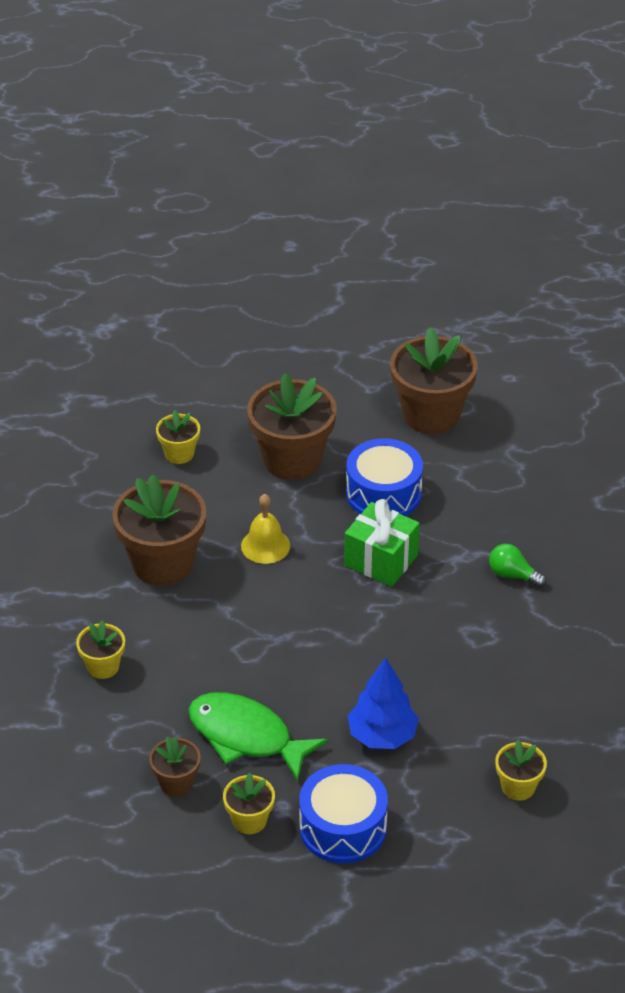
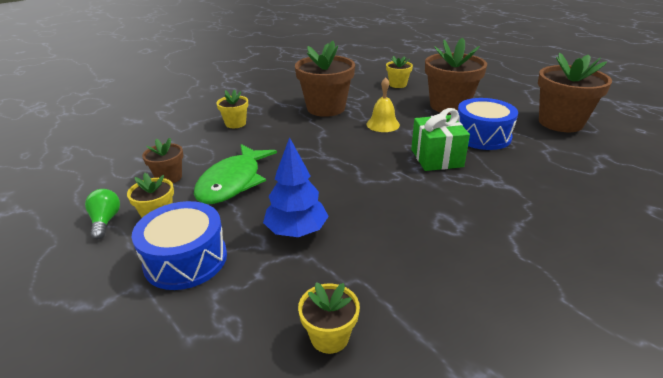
camera: 50 degrees right, 10 degrees down
(246, 736) = (233, 182): green fish -> green fish turned 150 degrees counterclockwise
(513, 575) = (521, 209): green light bulb -> green light bulb (105, 221)

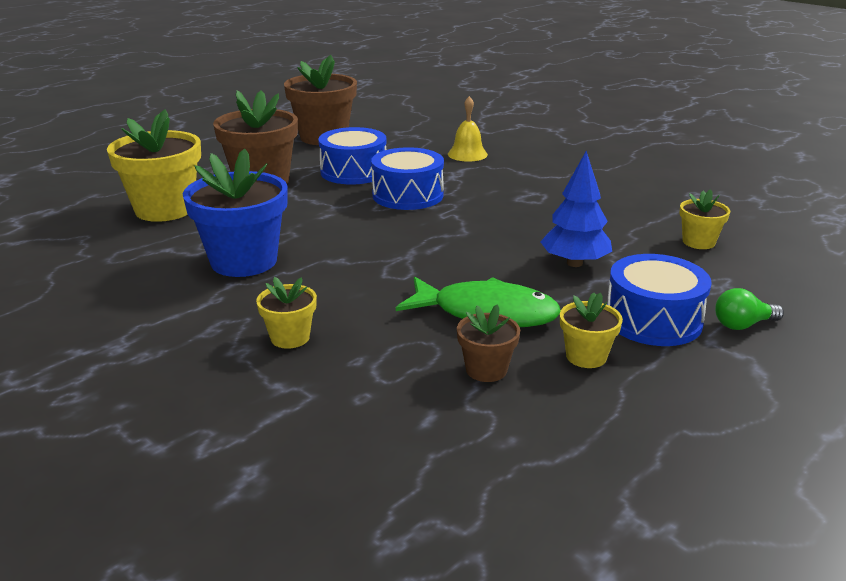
camera: 95 degrees left, 5 degrees down
(105, 221) = (615, 399): green light bulb -> green light bulb (742, 325)
(326, 108) = (244, 261): brown flower pot -> blue flower pot
(383, 124) = (313, 221): yellow bell -> yellow bell (467, 154)
(397, 84) = (165, 209): yellow flower pot -> yellow flower pot, size x1.99
(436, 158) = (407, 195): green gift -> blue drum

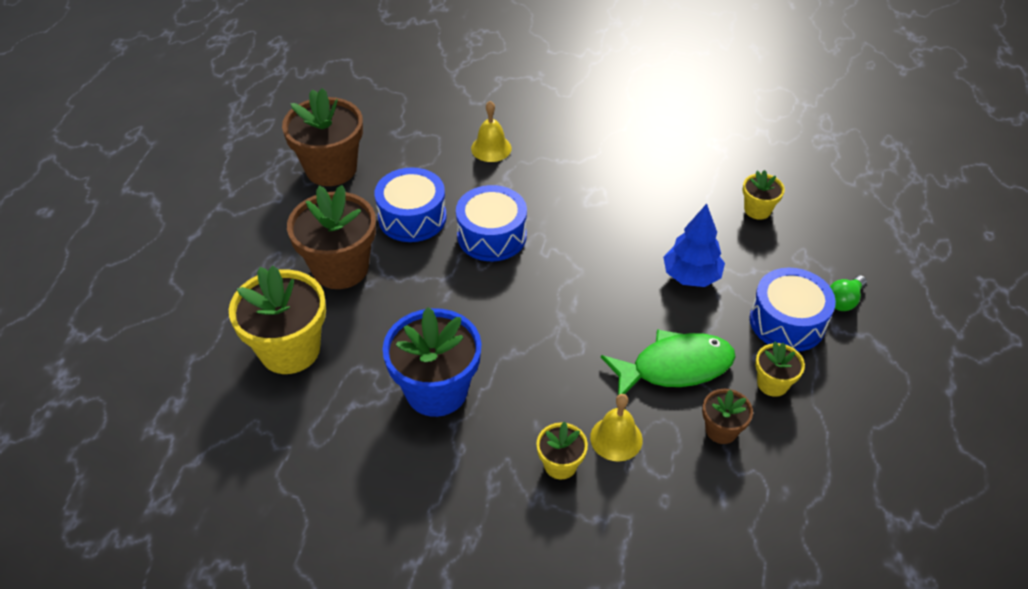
camera: 30 degrees left, 20 degrees up
(366, 339) = (616, 438): none -> yellow bell

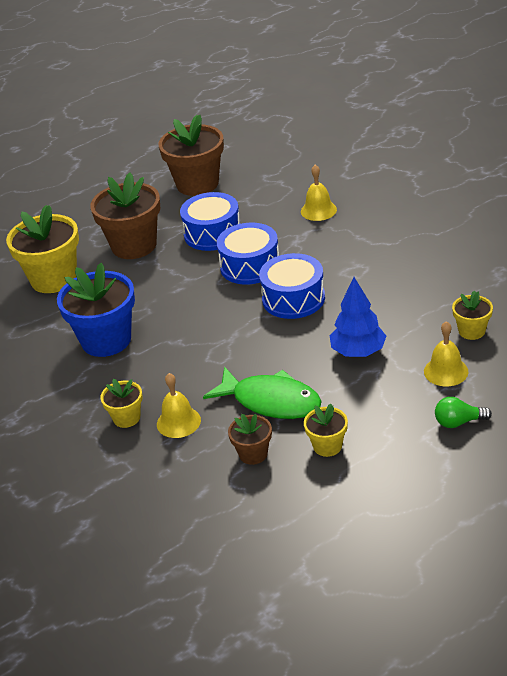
camera: 45 degrees right, 10 degrees down
(781, 258) = (446, 371): none -> yellow bell
(787, 322) = (392, 414): blue drum -> blue drum (293, 299)

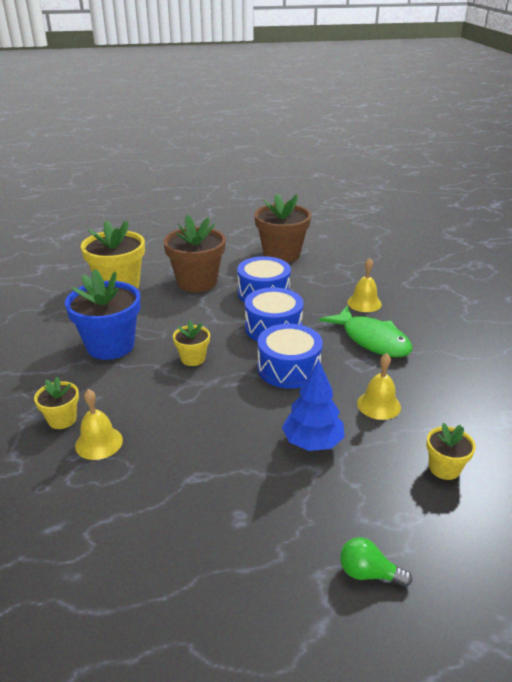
camera: 20 degrees right, 5 degrees down
(253, 454) = (133, 508): brown flower pot -> none
(271, 401) = (194, 458): green fish -> green fish (371, 340)
(327, 446) = (209, 534): yellow flower pot -> yellow flower pot (193, 358)
(446, 371) = (390, 502): yellow bell -> yellow bell (378, 405)

